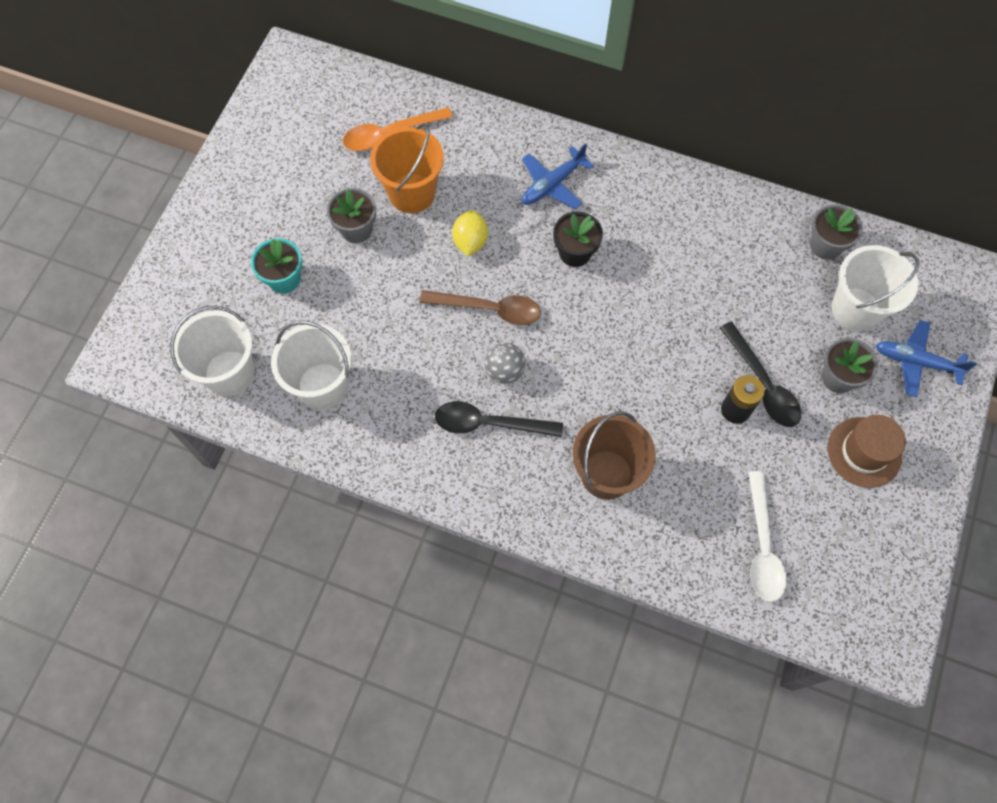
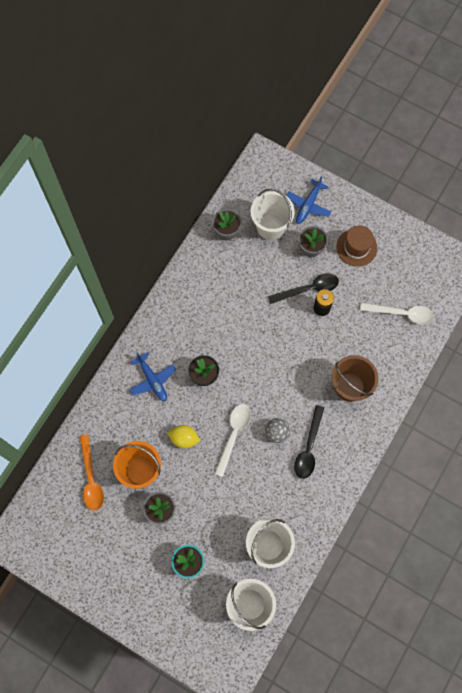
camera: 80 degrees left, 5 degrees up
(489, 309) = (233, 435): brown spoon -> white spoon

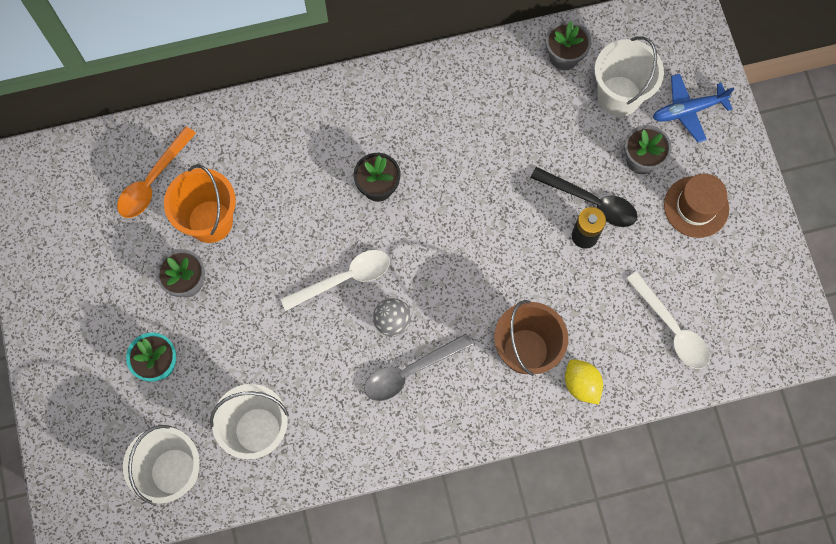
camera: 45 degrees right, 0 degrees up
(152, 380) = (319, 140): blue plane -> none
(184, 438) = (288, 232): yellow lemon -> yellow lemon (581, 384)
(308, 447) = (410, 371): black spoon -> grey spoon

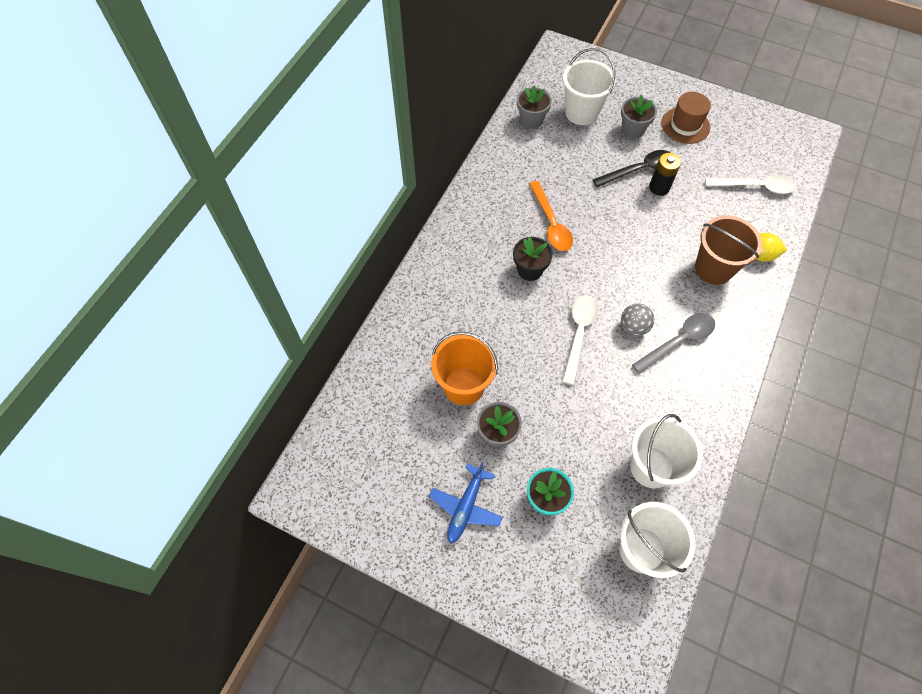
camera: 50 degrees left, 10 degrees down
(153, 180) = (398, 401): orange spoon -> orange spoon (551, 223)
(410, 371) = (678, 341): grey spoon -> grey spoon turned 135 degrees counterclockwise
(688, 110) = (620, 89): blue plane -> blue plane (466, 507)

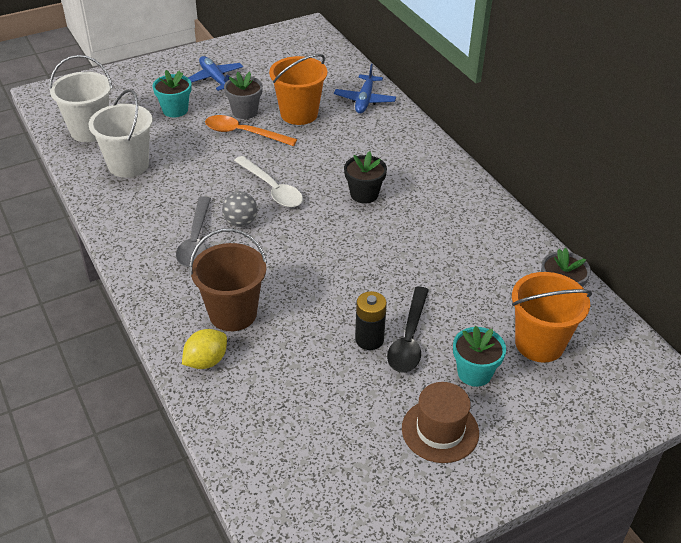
camera: 125 degrees right, 20 degrees down
(399, 348) = (365, 100): none -> blue plane
(551, 223) = (402, 233): orange spoon -> orange spoon (243, 133)
(581, 113) = (539, 343): white bucket -> orange bucket
(632, 130) = (474, 373): grey flower pot -> turquoise flower pot
(755, 187) = (287, 429): white spoon -> none

